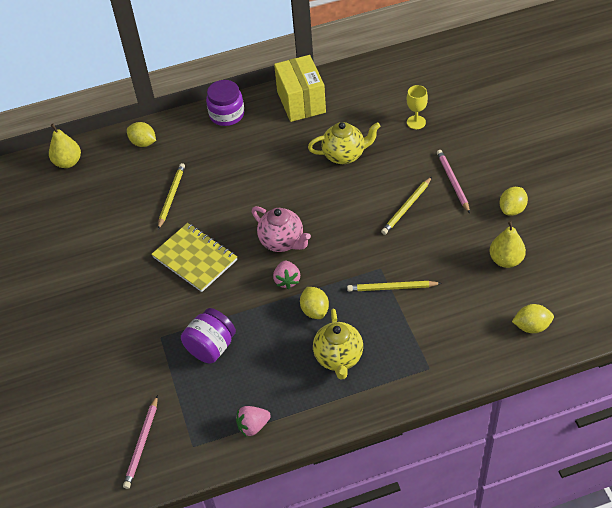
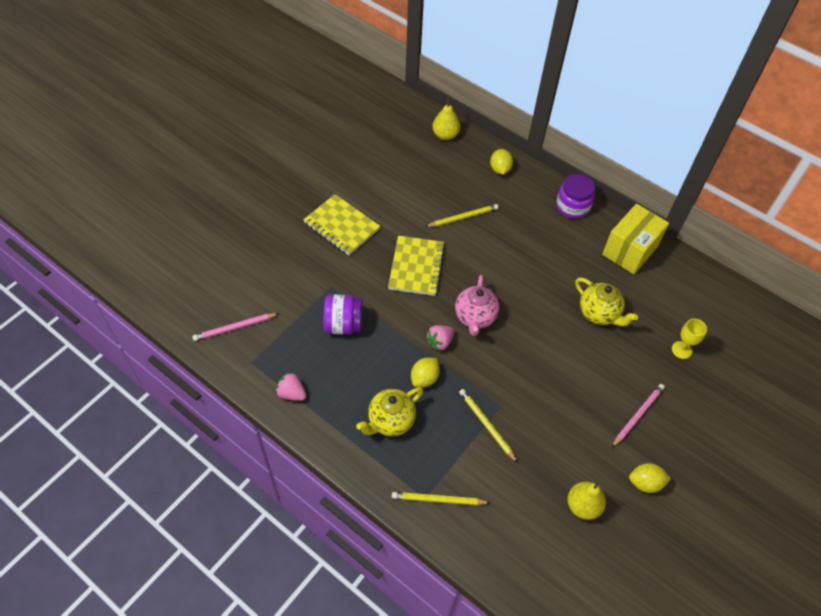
camera: 50 degrees right, 5 degrees up
(99, 296) = (341, 226): none -> yellow notebook
(407, 207) = (580, 392): yellow pencil -> yellow pencil (438, 500)
(531, 326) = (524, 565): yellow lemon -> none

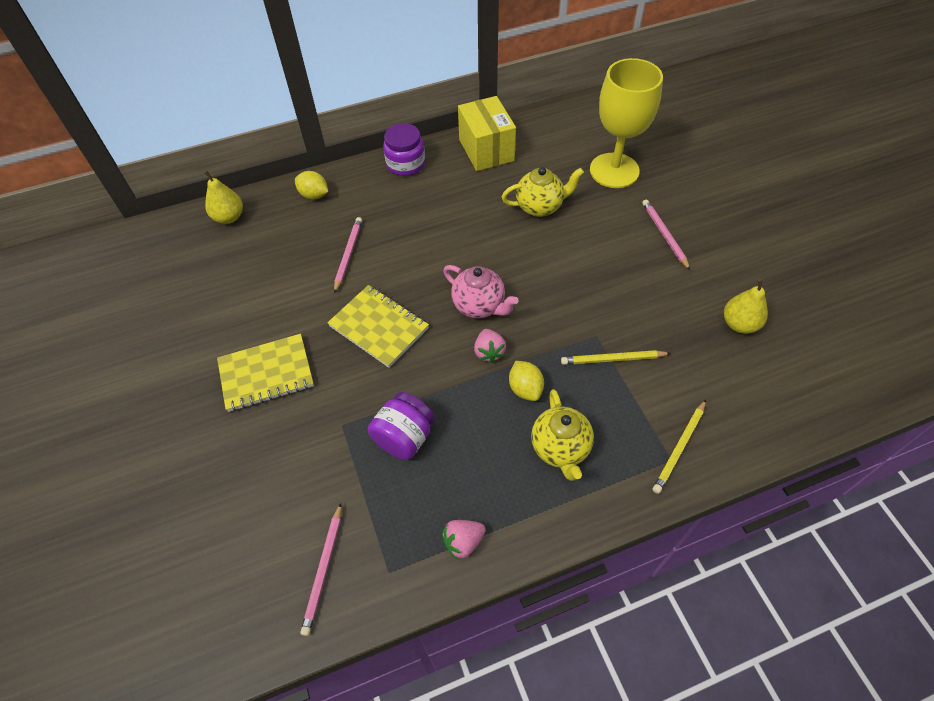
camera: 55 degrees left, 0 degrees up
(463, 217) = (348, 255): yellow pencil -> pink pencil
(645, 483) = (736, 265): yellow lemon -> none
(681, 350) = (614, 170): yellow goblet -> yellow goblet, size x2.36

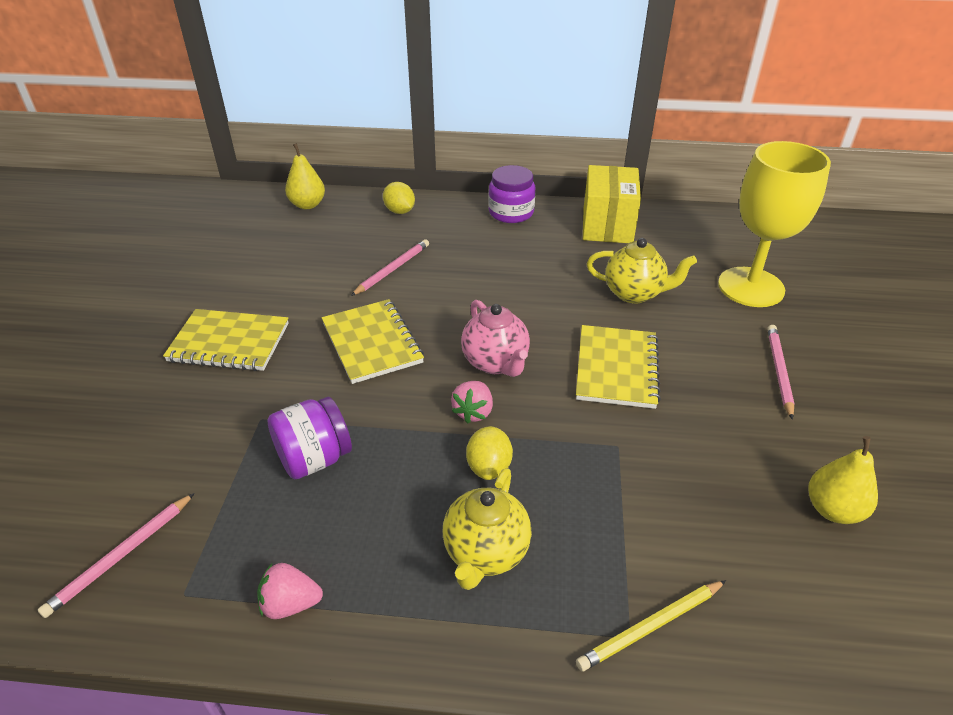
camera: 25 degrees right, 15 degrees down
(563, 276) = (617, 368): none -> yellow notebook
(613, 359) = (623, 480): yellow pencil -> none

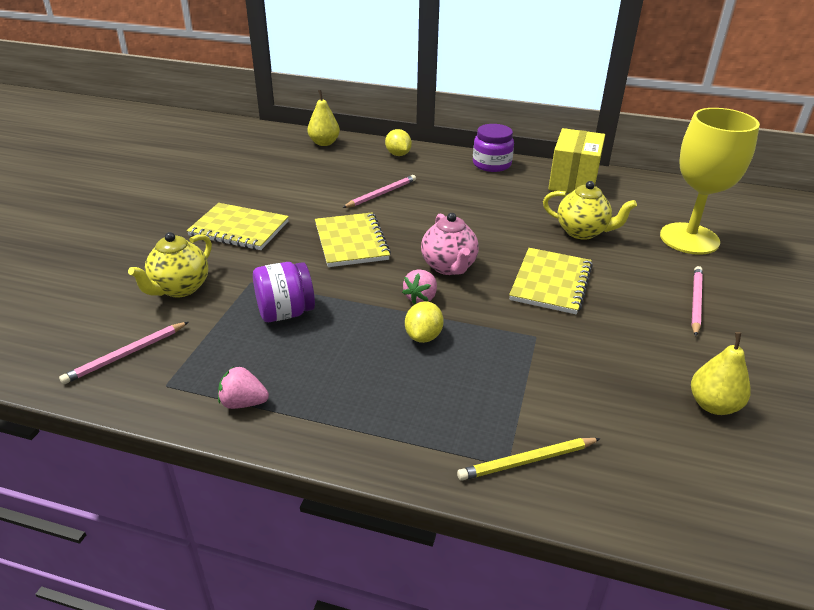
camera: 10 degrees right, 5 degrees down
(485, 553) = (404, 392): yellow teapot -> yellow teapot (180, 288)

